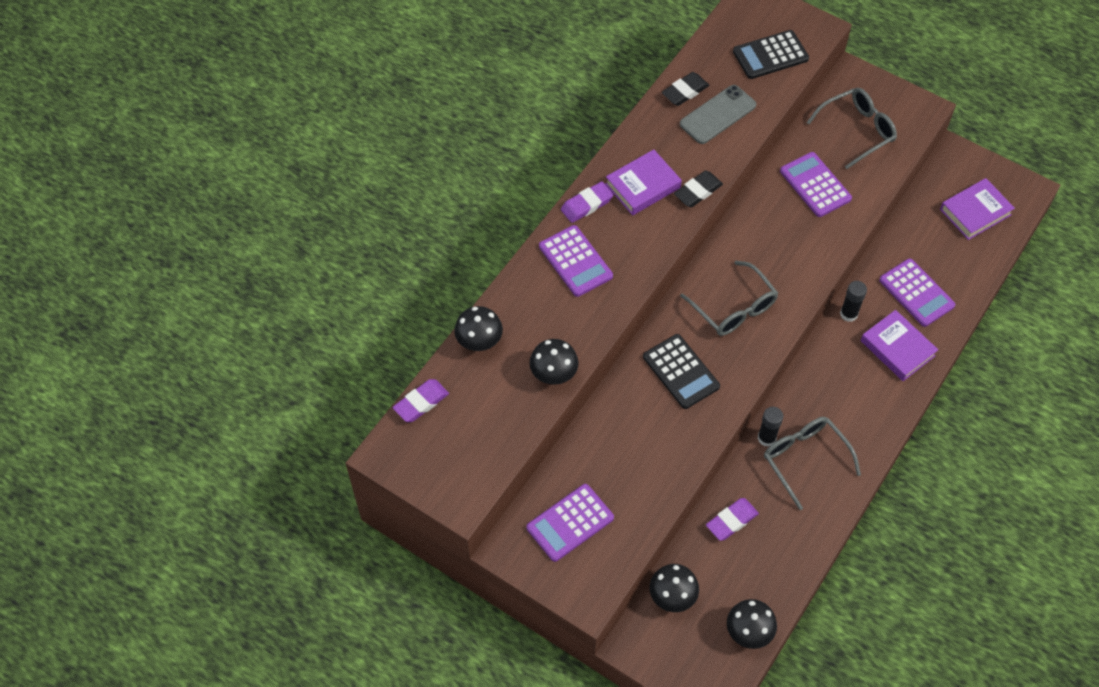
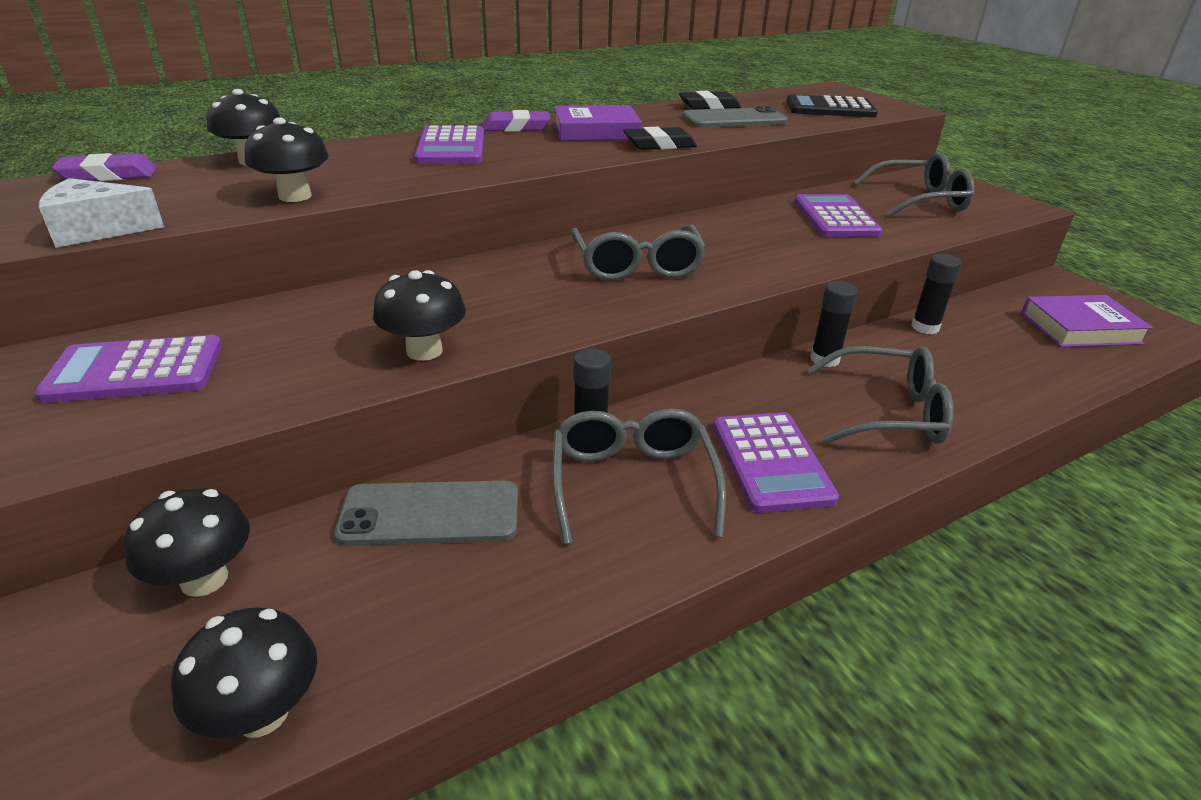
camera: 25 degrees right, 25 degrees down
(499, 460) = (98, 230): none -> white cheese
(681, 372) = (501, 291): black calculator -> none
(686, 442) = (424, 351): none -> black mushroom
(731, 521) = (430, 514): purple eraser -> grey phone
(891, 252) = (925, 327): none -> black glue stick
(897, 348) = (888, 412): purple book -> grey glasses
(916, 293) = (950, 370): purple calculator -> purple calculator (771, 462)

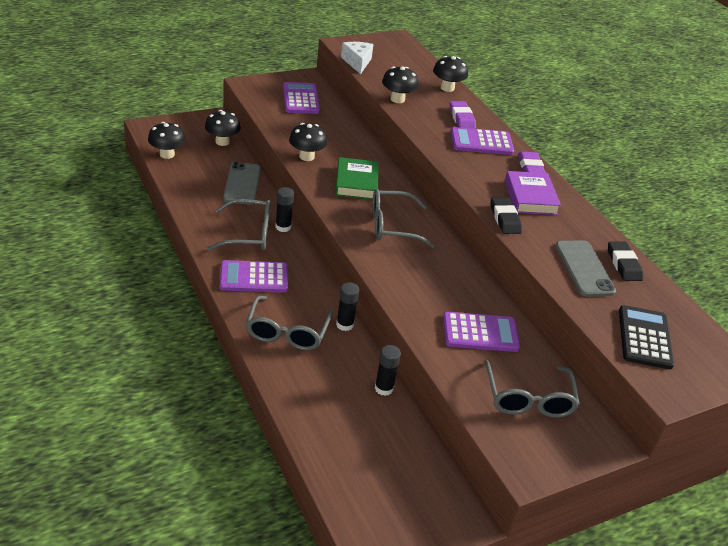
camera: 90 degrees right, 5 degrees up
(108, 175) = (421, 58): purple eraser -> purple eraser (461, 118)
(515, 296) = (356, 183): none -> green book
(1080, 328) = (381, 483): purple book -> none

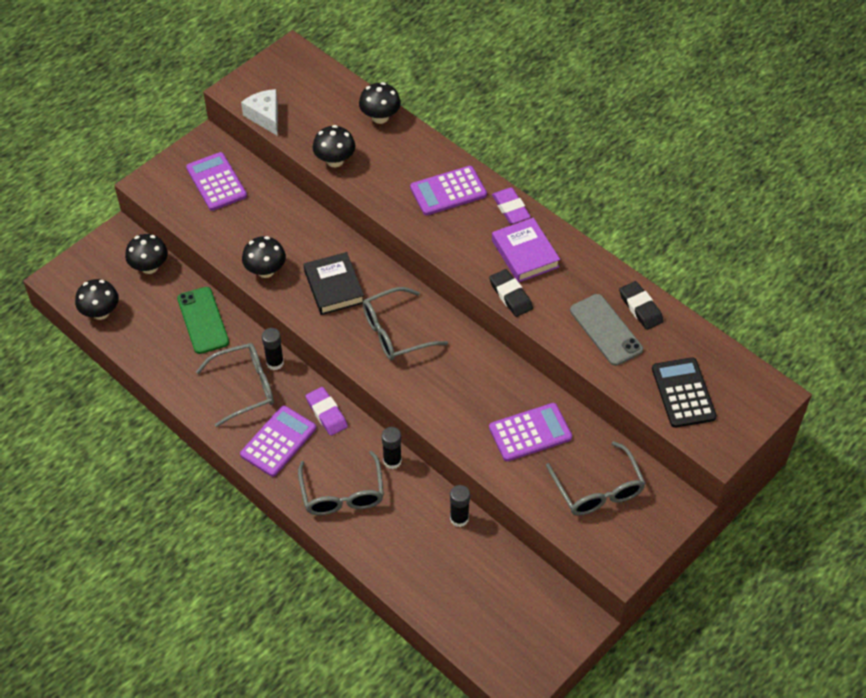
camera: 15 degrees left, 15 degrees up
(242, 184) = (203, 320): grey phone -> green phone
(254, 277) = (278, 441): purple calculator -> purple calculator turned 150 degrees clockwise
(356, 183) = (334, 287): green book -> black book
(461, 118) = (414, 162): purple eraser -> purple eraser (326, 413)

